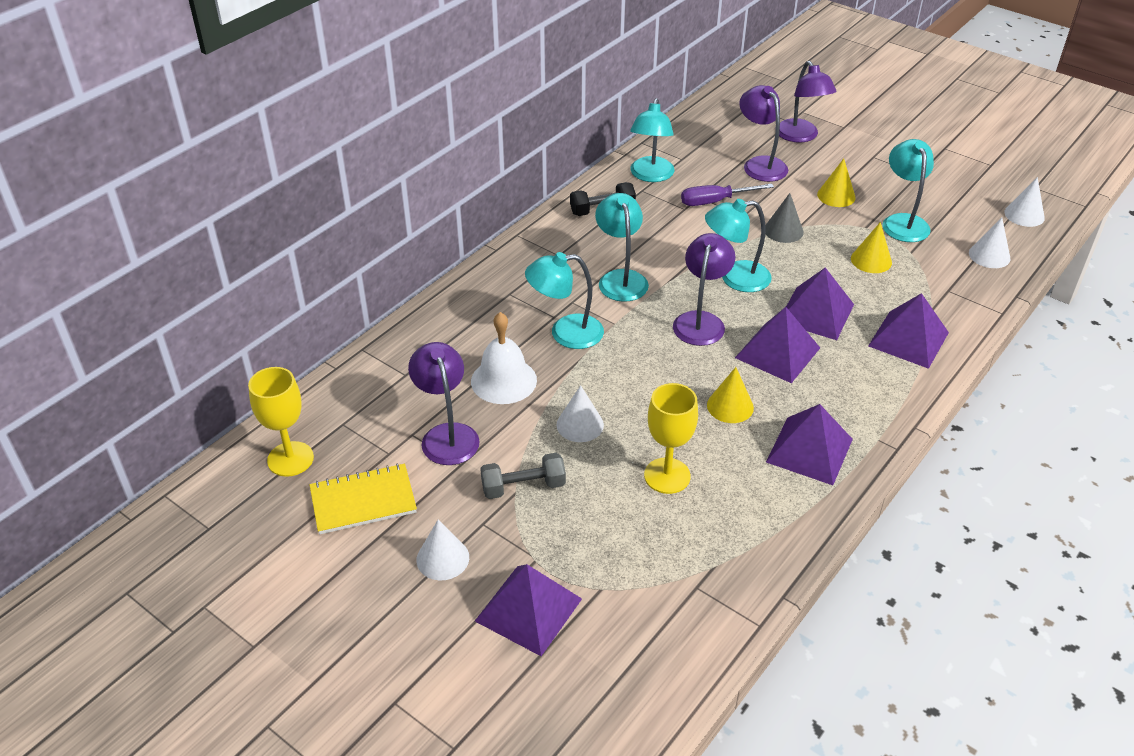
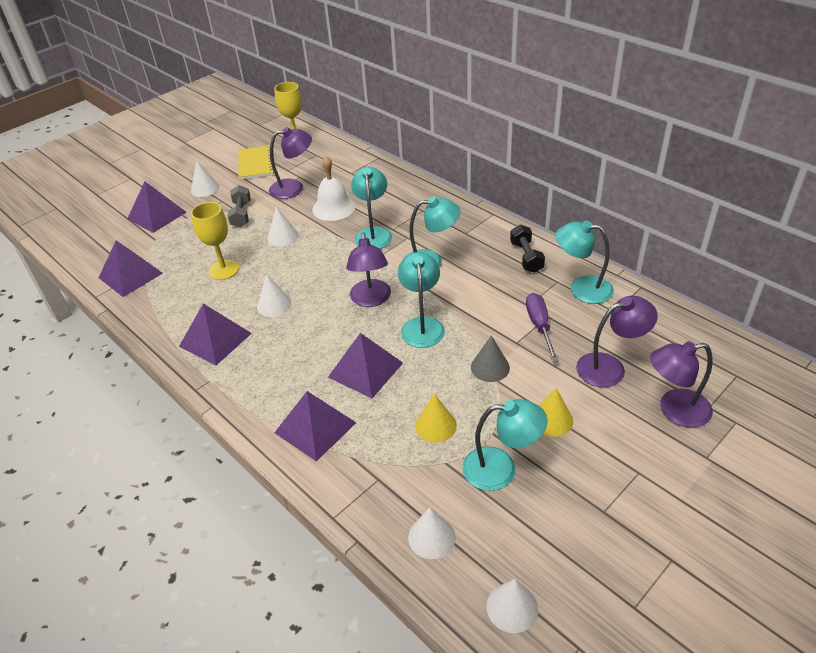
camera: 100 degrees right, 0 degrees up
(701, 321) = (371, 300): purple lamp -> purple lamp turned 60 degrees clockwise
(730, 406) = (274, 305): yellow cone -> white cone
(777, 352) = (322, 338): purple pyramid -> purple pyramid (130, 275)

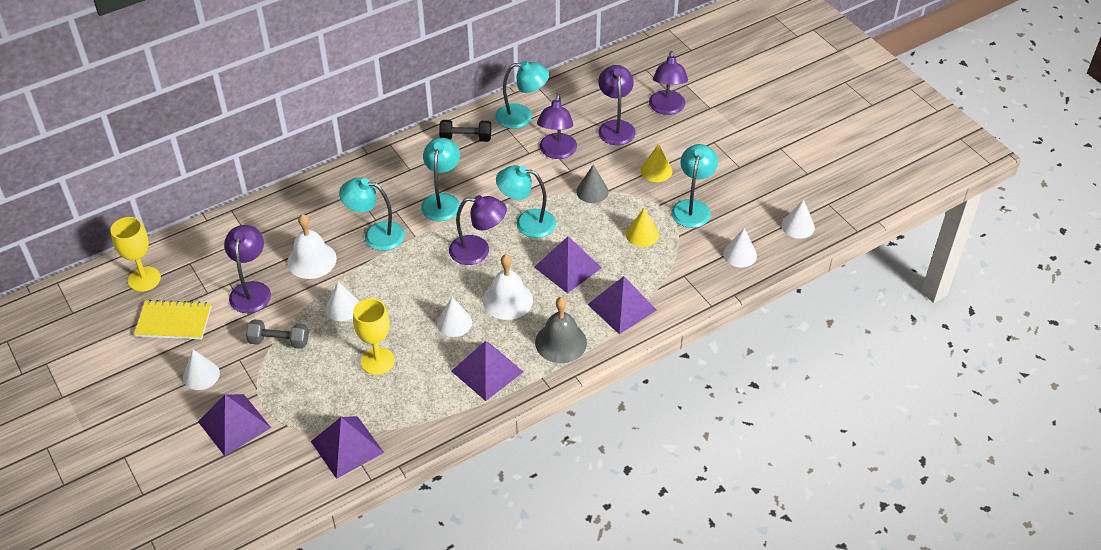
camera: 80 degrees left, 5 degrees up
(257, 386) = (561, 342): none -> grey bell
(309, 334) = (507, 300): none -> white bell
(539, 326) = (556, 152): purple screwdriver -> purple lamp
(581, 288) = (522, 116): turquoise lamp -> turquoise lamp turned 120 degrees counterclockwise

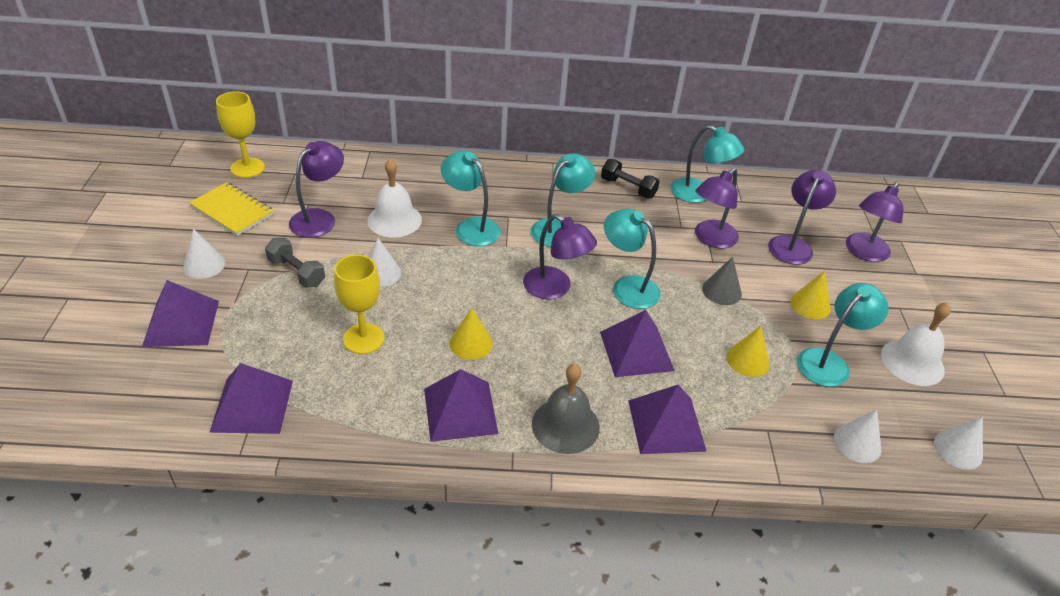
camera: 30 degrees right, 5 degrees down
(454, 323) = (471, 343): white cone -> yellow cone
(507, 300) = (545, 350): white bell -> white bell (912, 362)

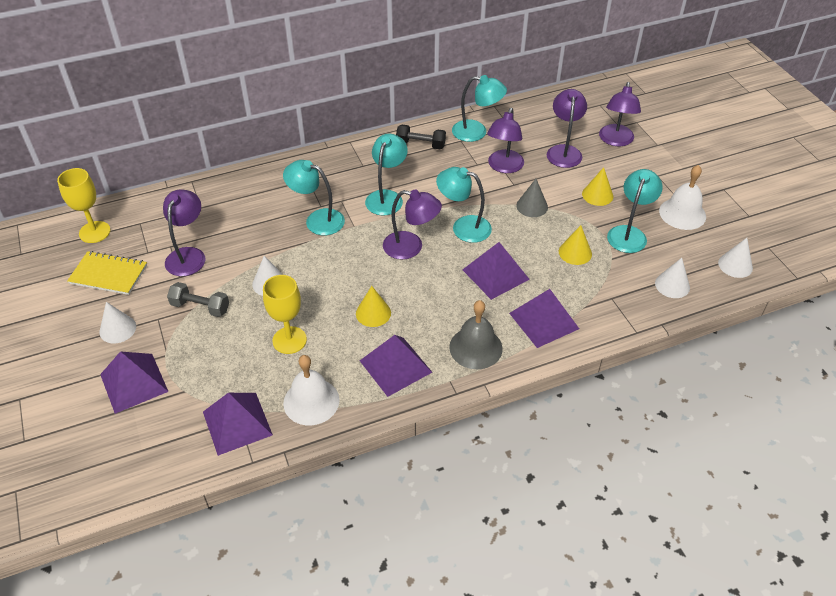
camera: 20 degrees left, 5 degrees up
(394, 220) = (252, 235): white bell -> white bell (311, 401)

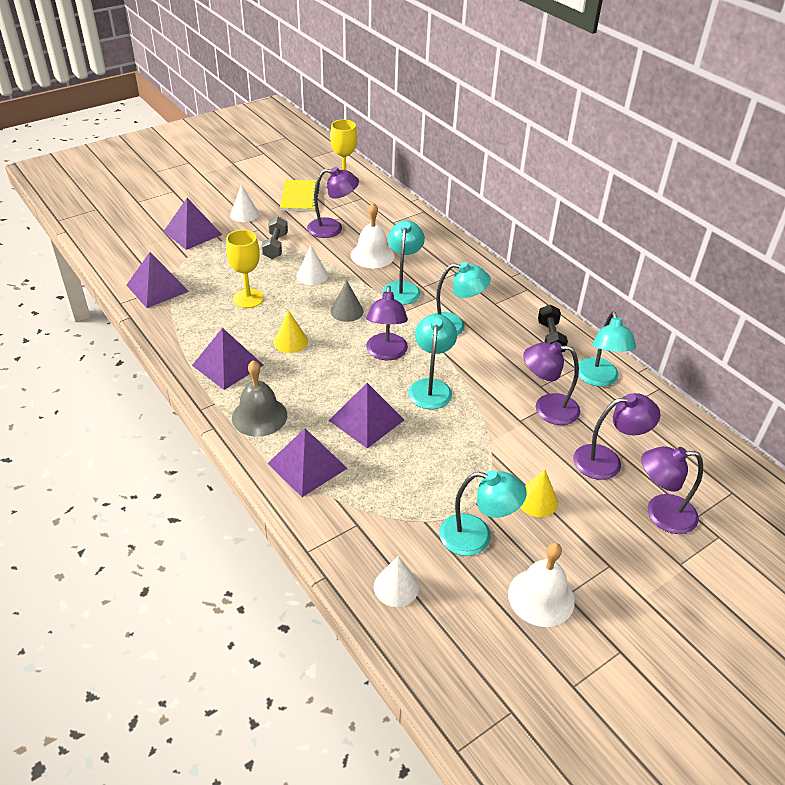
camera: 75 degrees right, 5 degrees down
(311, 401) = (182, 322): white bell -> white bell (372, 255)
(532, 206) = (488, 439): grey cone -> grey cone (347, 311)
(575, 252) = (423, 485): yellow cone -> none
(735, 265) = (457, 663): white cone -> none

